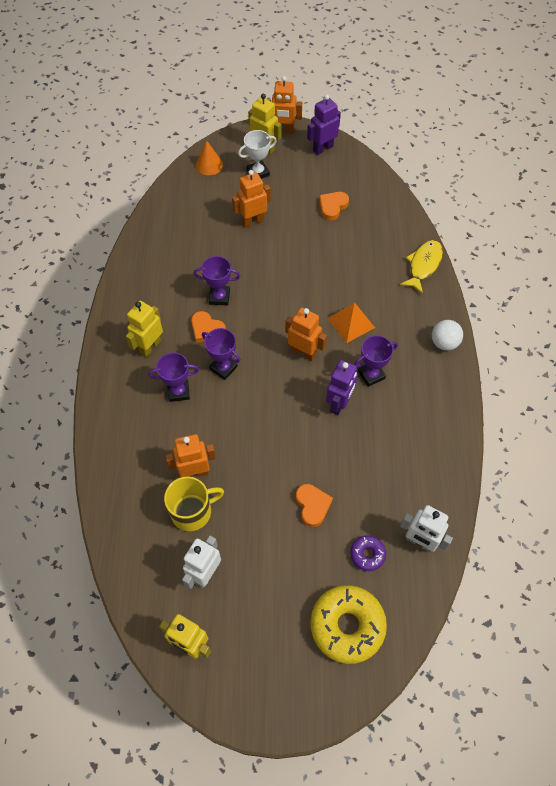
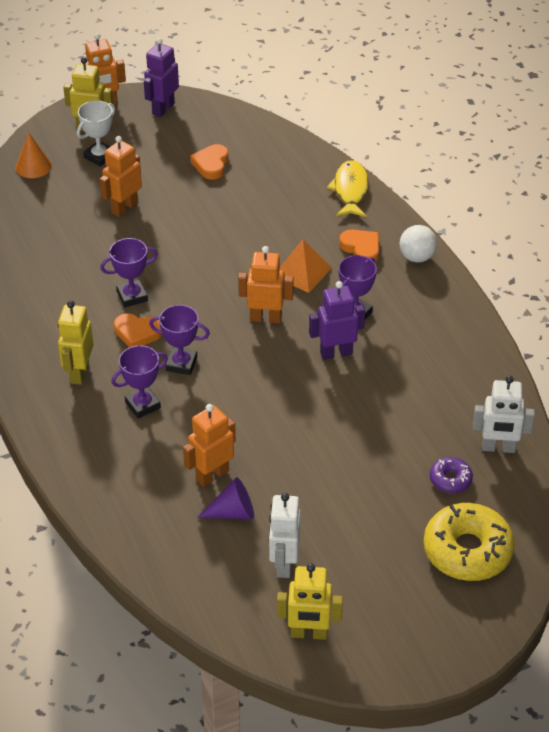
camera: 25 degrees left, 15 degrees down
(192, 511) = (232, 512): yellow mug -> purple cone
(312, 505) = (364, 457): orange heart -> orange heart (361, 248)
(339, 404) = (336, 353): purple robot -> purple robot turned 105 degrees counterclockwise

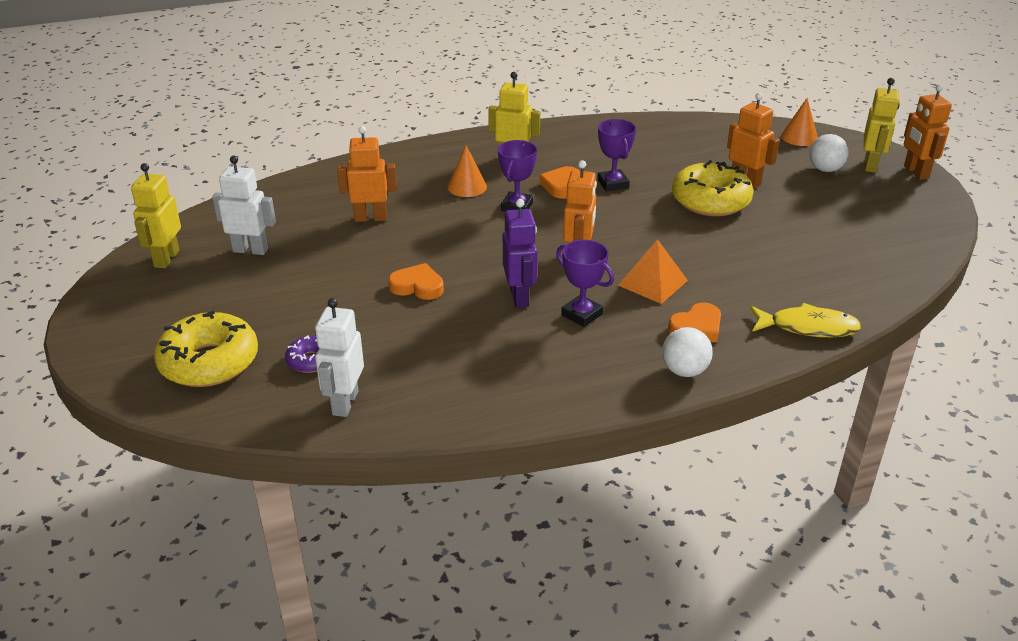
camera: 95 degrees right, 10 degrees down
(99, 156) = (825, 169): white trophy -> white ball
(143, 405) = (467, 187): purple trophy -> orange cone
(162, 232) = (710, 201): none -> yellow donut
(163, 109) = (923, 206): purple robot -> none
(211, 164) = (831, 232): orange heart -> orange heart (417, 286)
(212, 475) = (370, 218): orange robot -> orange robot turned 60 degrees counterclockwise
(232, 512) = (322, 227): purple cone -> none

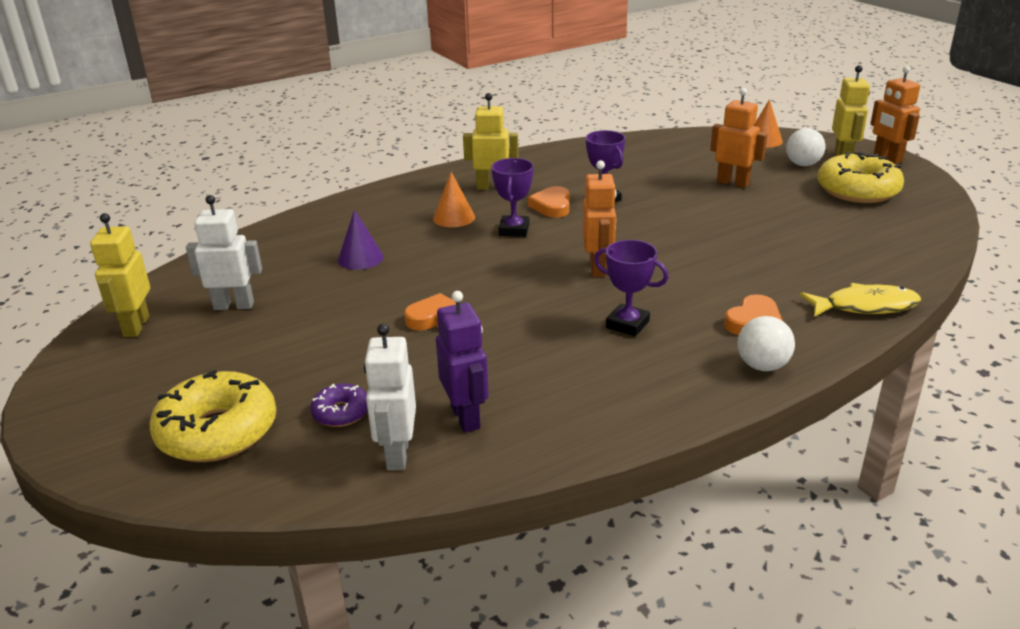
camera: 10 degrees left, 5 degrees down
(370, 218) = (360, 258): orange robot -> purple cone
(520, 297) = (553, 315): purple robot -> purple robot (466, 417)
(652, 282) = (687, 284): orange pyramid -> none
(710, 201) = (707, 203): yellow donut -> yellow donut (857, 190)

